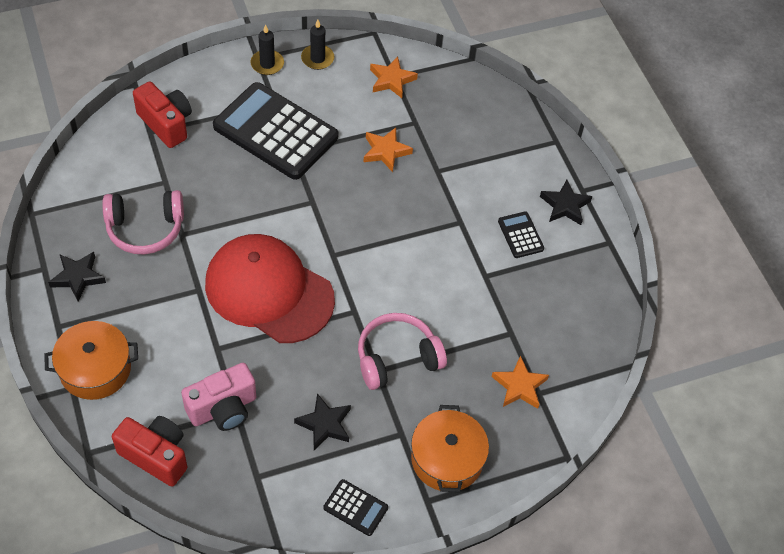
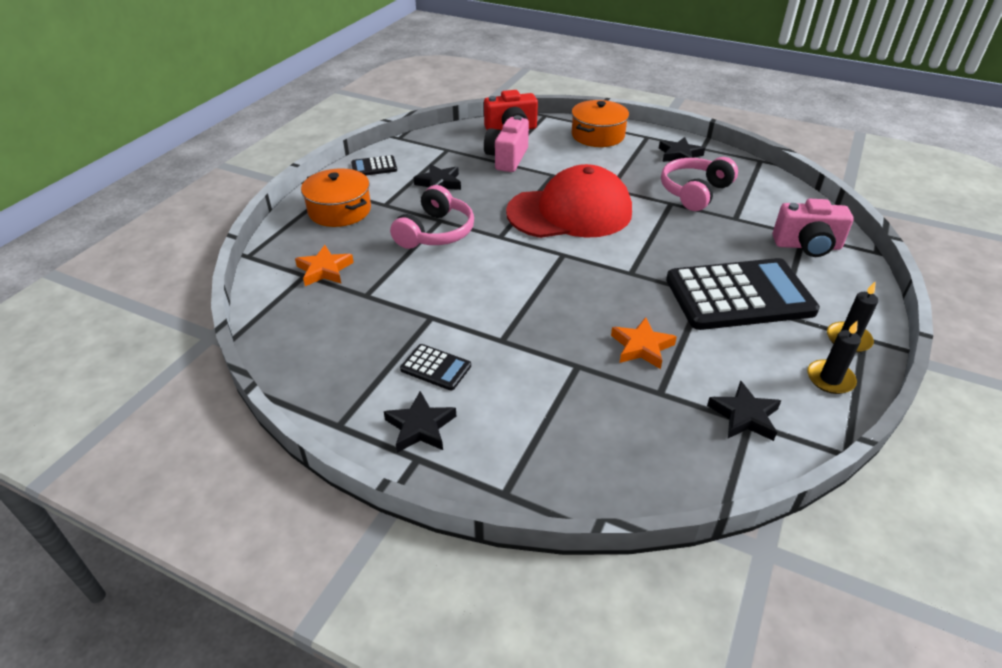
camera: 140 degrees right, 15 degrees down
(166, 124) = (807, 246): red camera -> pink camera
(391, 80) = (744, 416): orange star -> black star

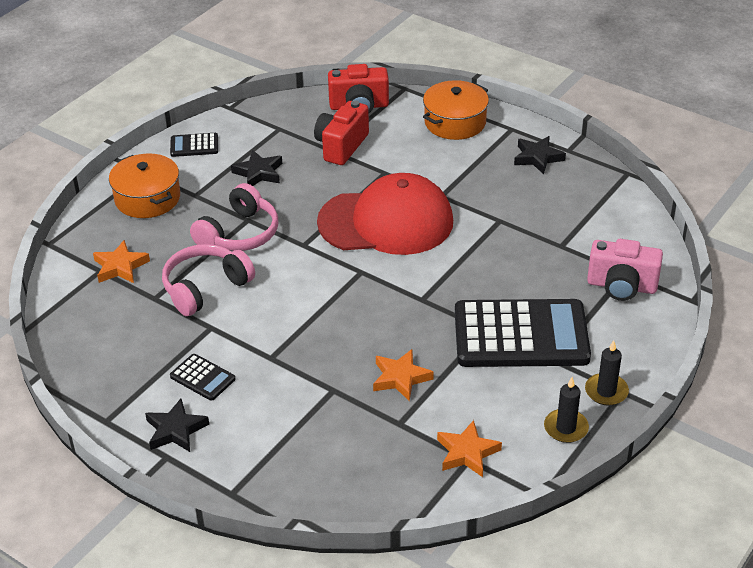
camera: 10 degrees right, 0 degrees up
(507, 158) = (341, 146): pink camera -> red camera
(694, 192) = (532, 209): pink headphones -> pink headphones (205, 288)
(744, 416) = (467, 453): black star -> orange star

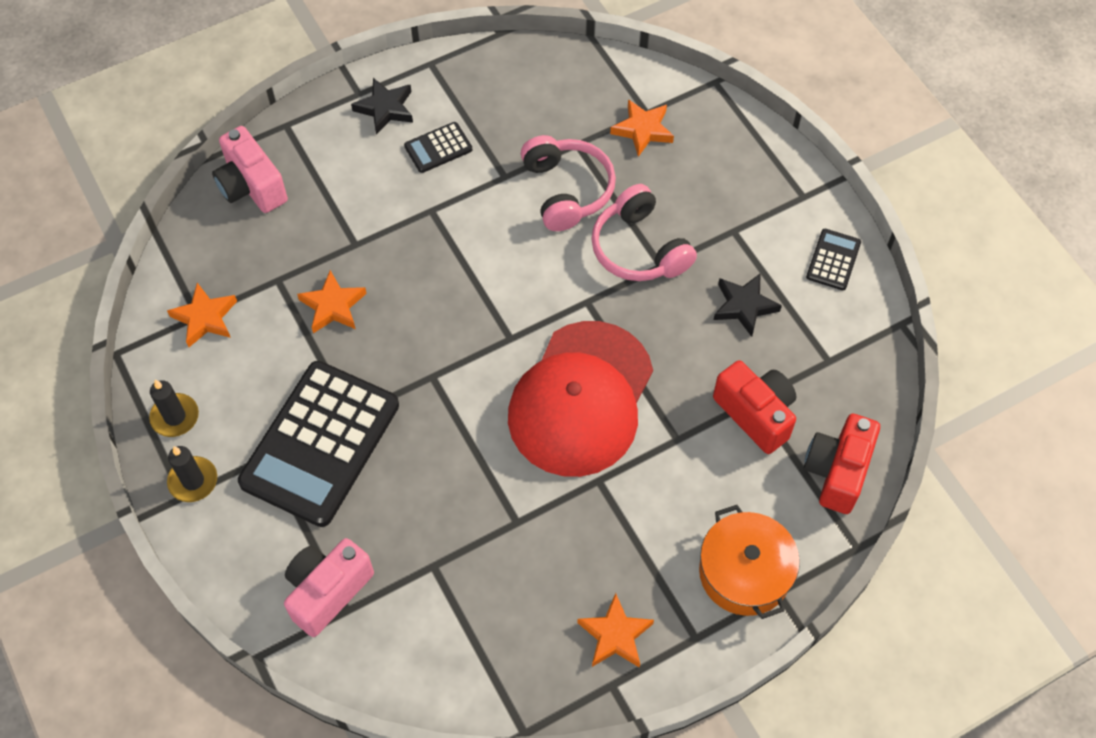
camera: 115 degrees right, 20 degrees up
(147, 198) = (750, 185): orange pot -> none
(315, 485) = (251, 186): none -> pink camera
(537, 158) = (615, 635): black star -> orange star

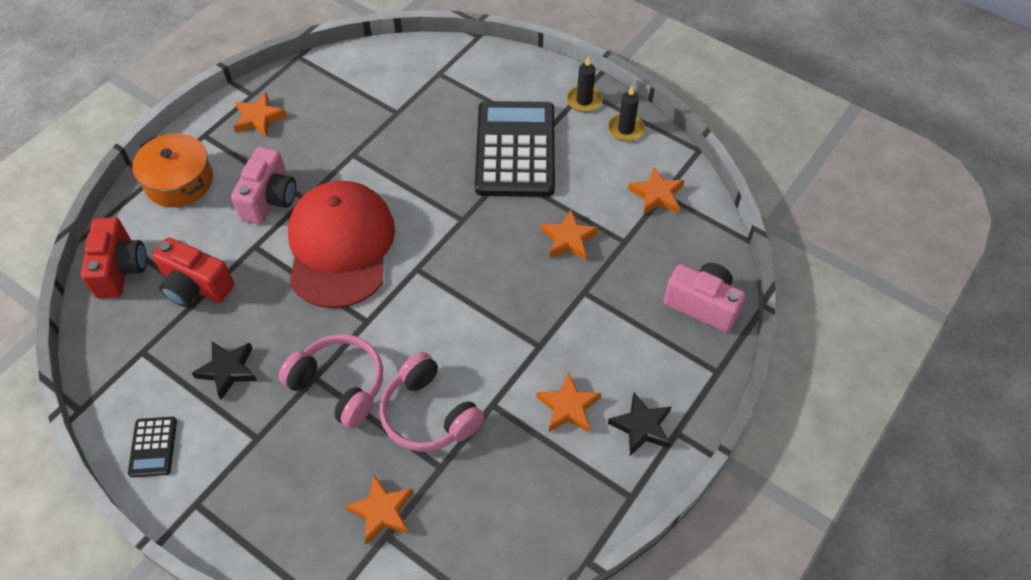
camera: 155 degrees right, 5 degrees down
(327, 591) = (457, 78): pink camera -> pink camera (270, 199)
(438, 148) = (568, 407): black calculator -> orange star

